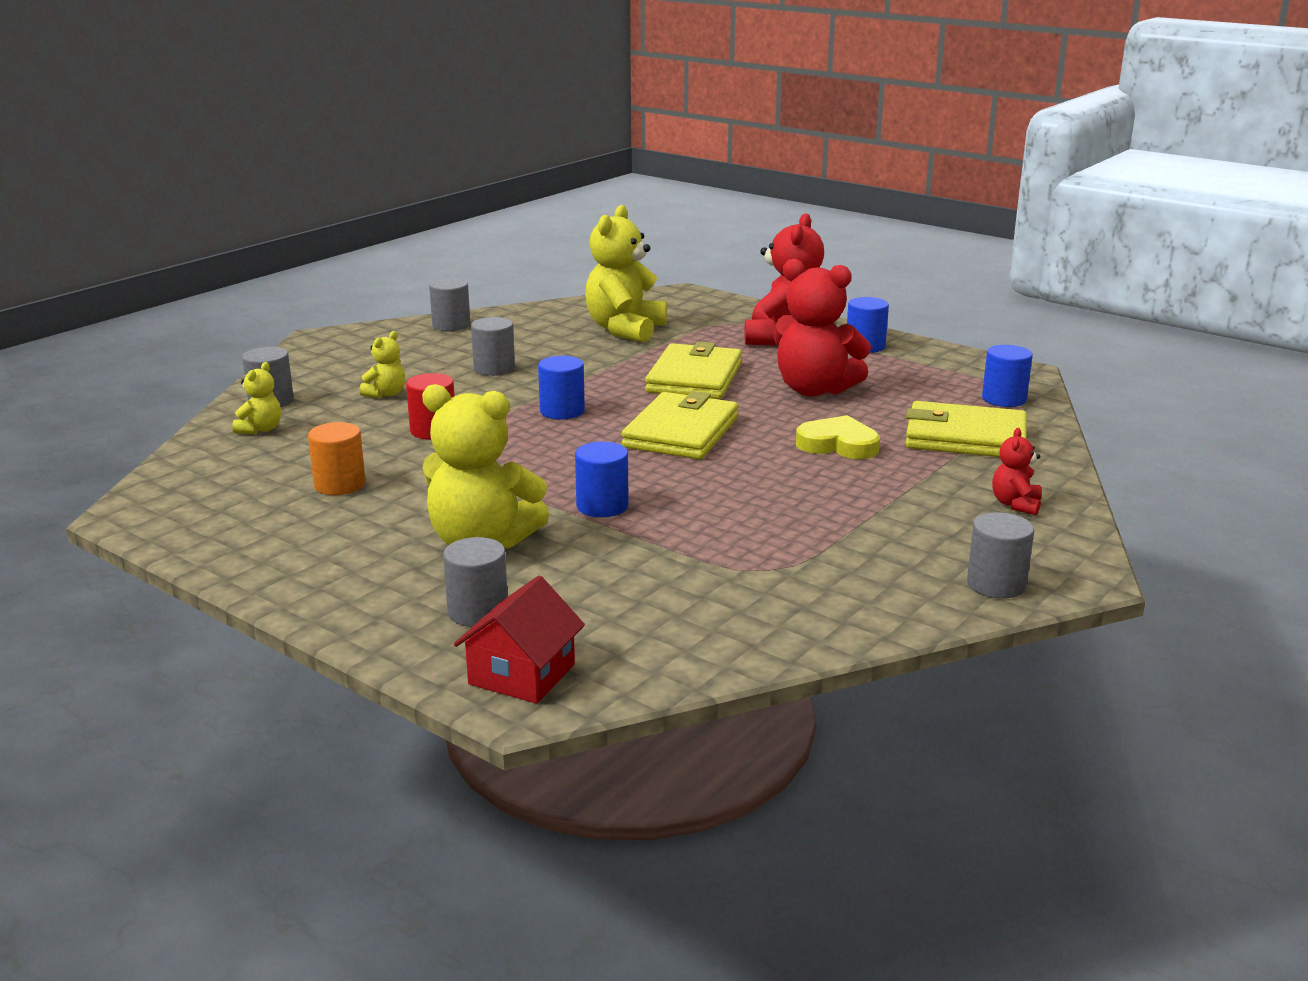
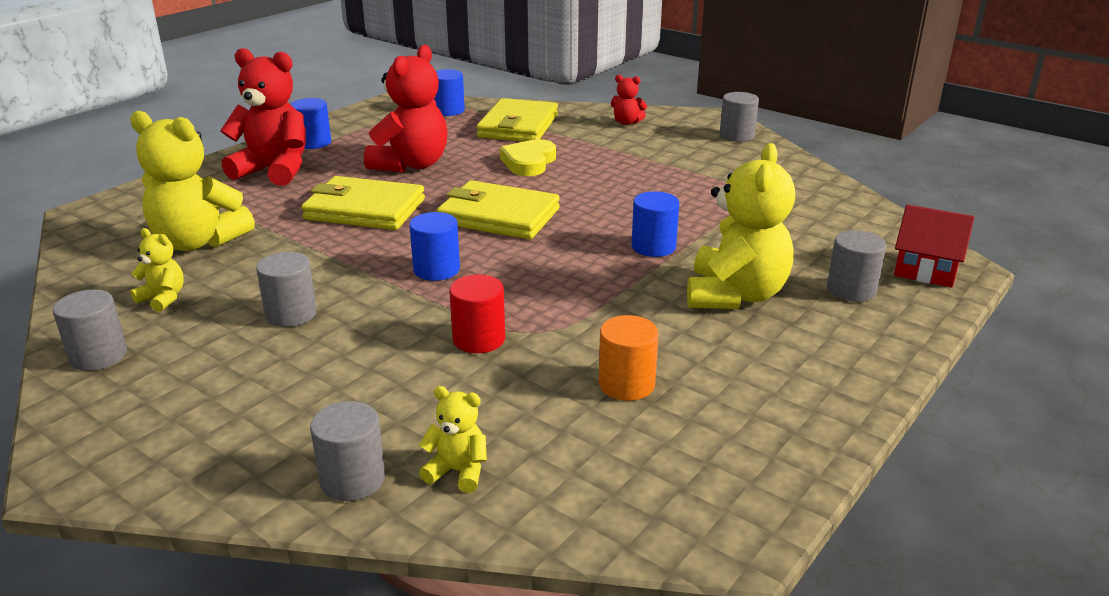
camera: 90 degrees left, 5 degrees up
(386, 394) = (353, 383): yellow teddy bear -> yellow teddy bear (163, 298)

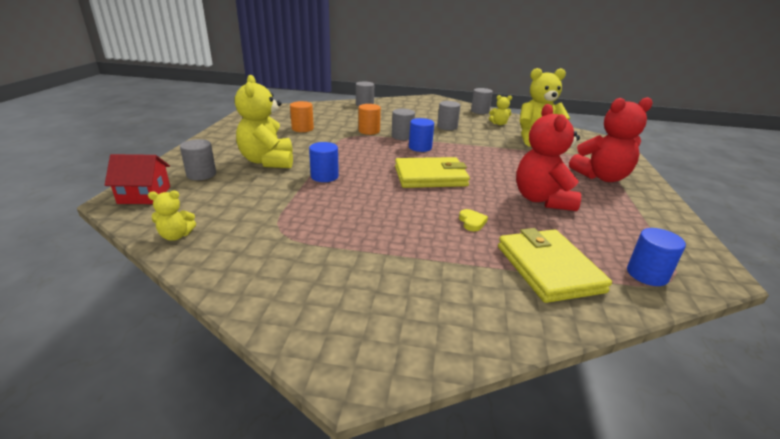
camera: 150 degrees right, 0 degrees up
(313, 143) = (639, 203): blue cylinder -> none
(364, 209) = (504, 166): yellow wallet -> none
(458, 471) = (339, 109): yellow teddy bear -> yellow teddy bear (176, 236)
(479, 339) = (369, 131): red cylinder -> orange cylinder
(529, 162) = (472, 222): yellow heart -> yellow heart, size x0.57
(627, 122) = (456, 313): red teddy bear -> none
(736, 136) = (309, 326): grey cylinder -> grey cylinder (402, 136)

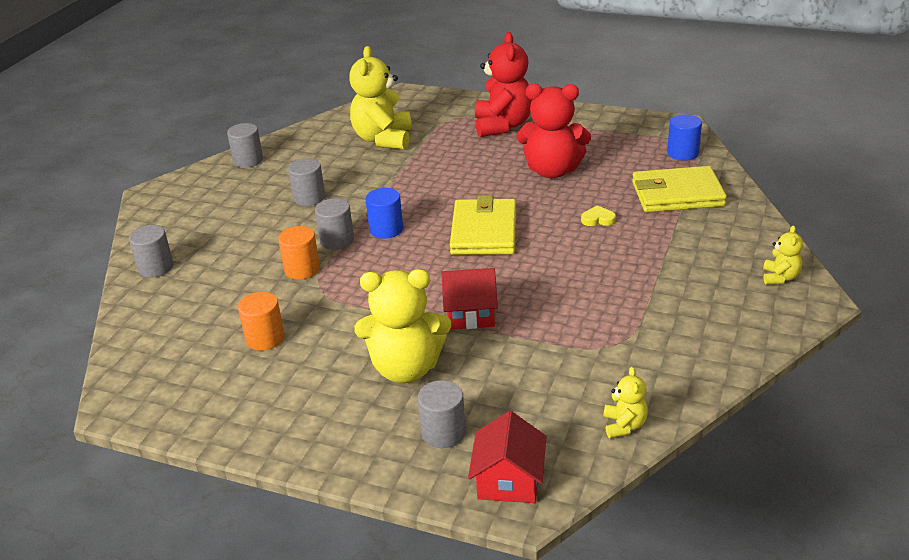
camera: 75 degrees left, 5 degrees up
(324, 176) = (470, 314): blue cylinder -> red house
(499, 124) = (311, 154): yellow teddy bear -> yellow teddy bear (780, 277)

